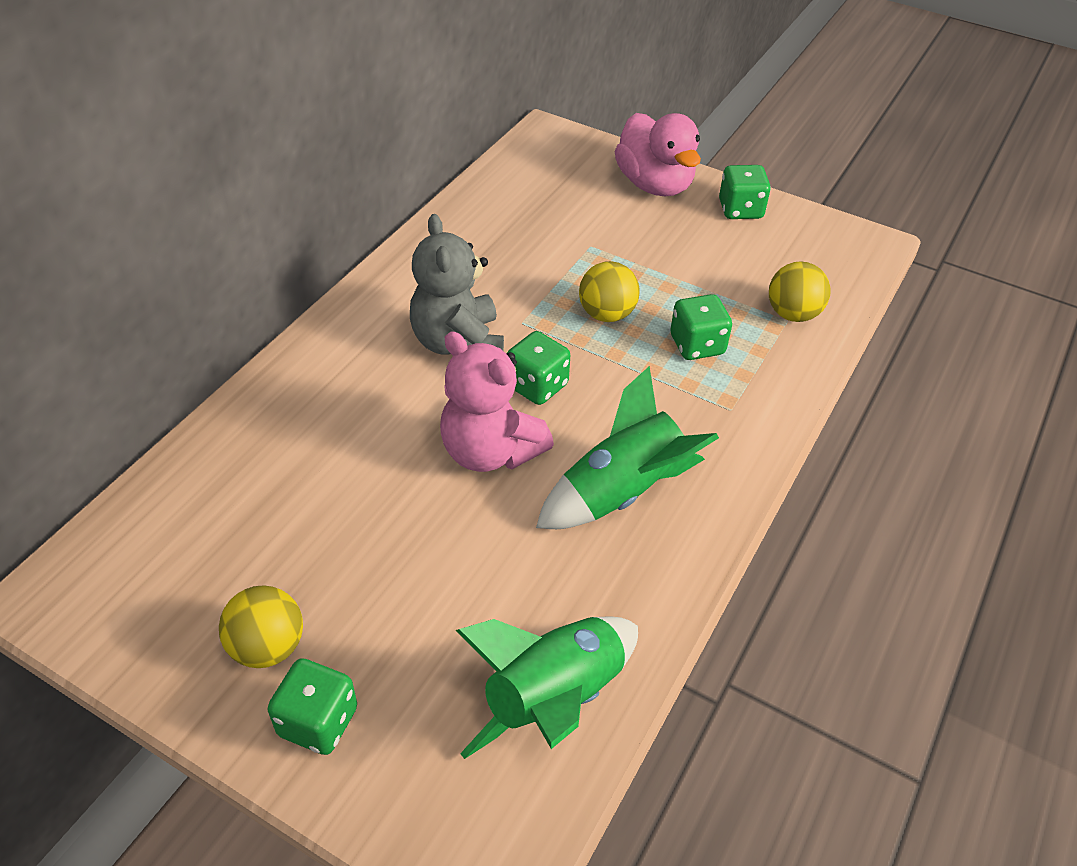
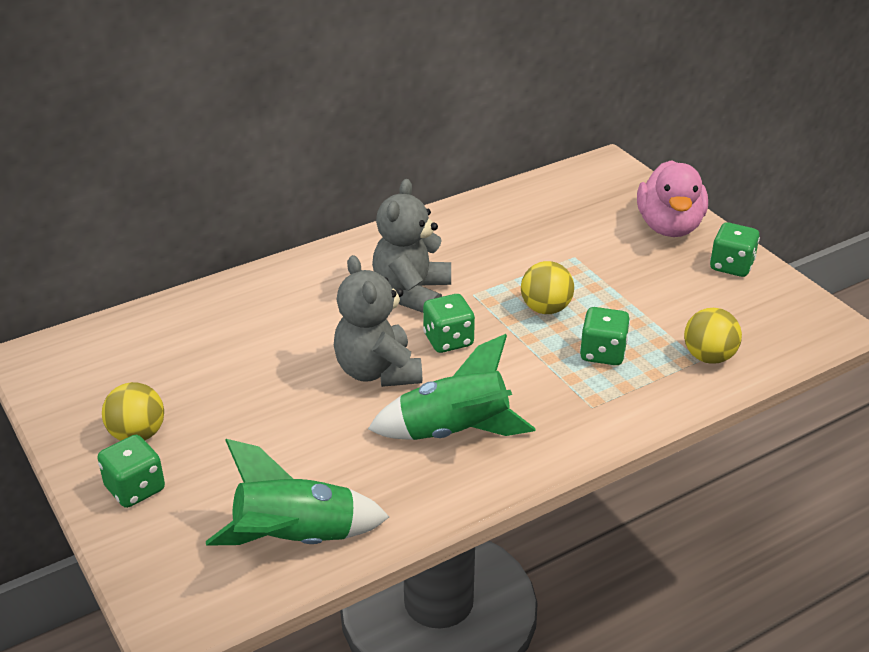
camera: 30 degrees right, 10 degrees down
(490, 451) = (377, 371): pink teddy bear -> grey teddy bear

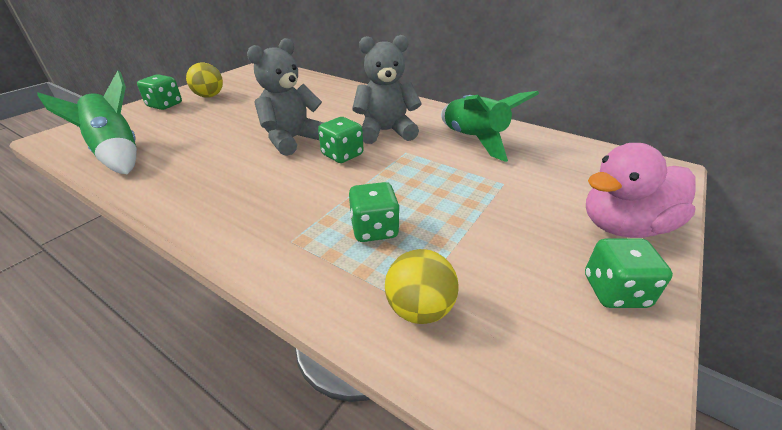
camera: 65 degrees right, 0 degrees up
(454, 431) = (235, 181): green rocket -> green rocket (474, 140)
(545, 308) = (415, 185): yellow ball -> none

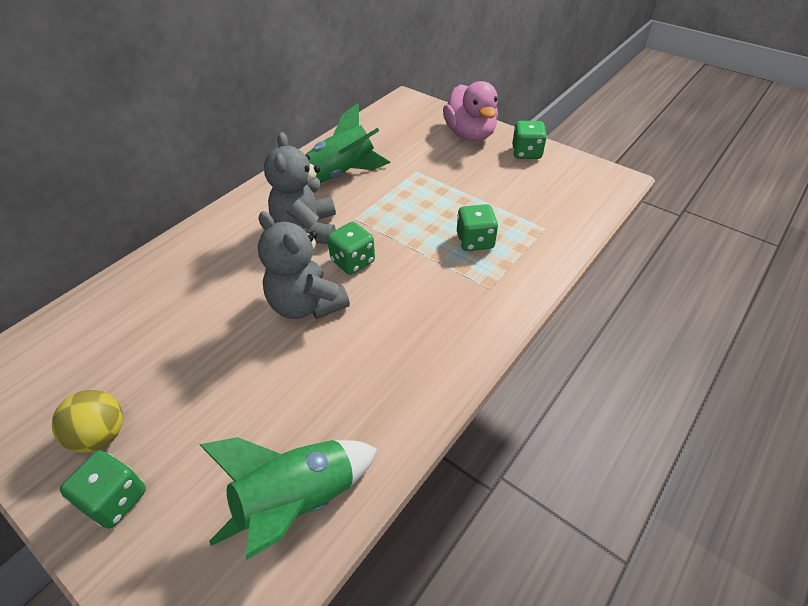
camera: 85 degrees left, 10 degrees up
(419, 309) = (550, 224): yellow ball -> none

